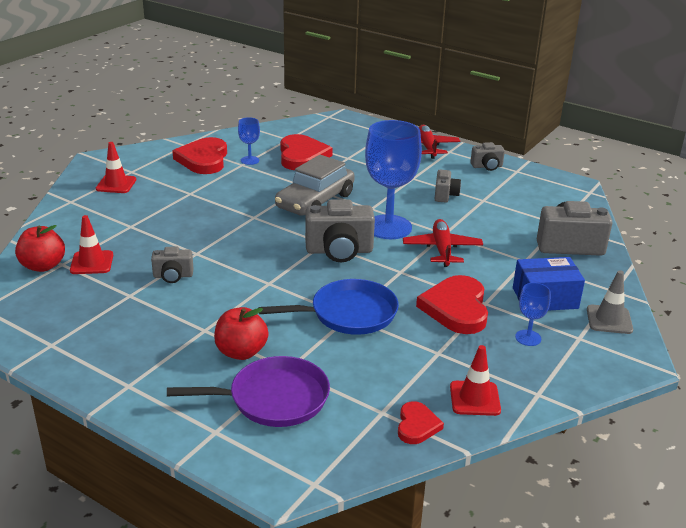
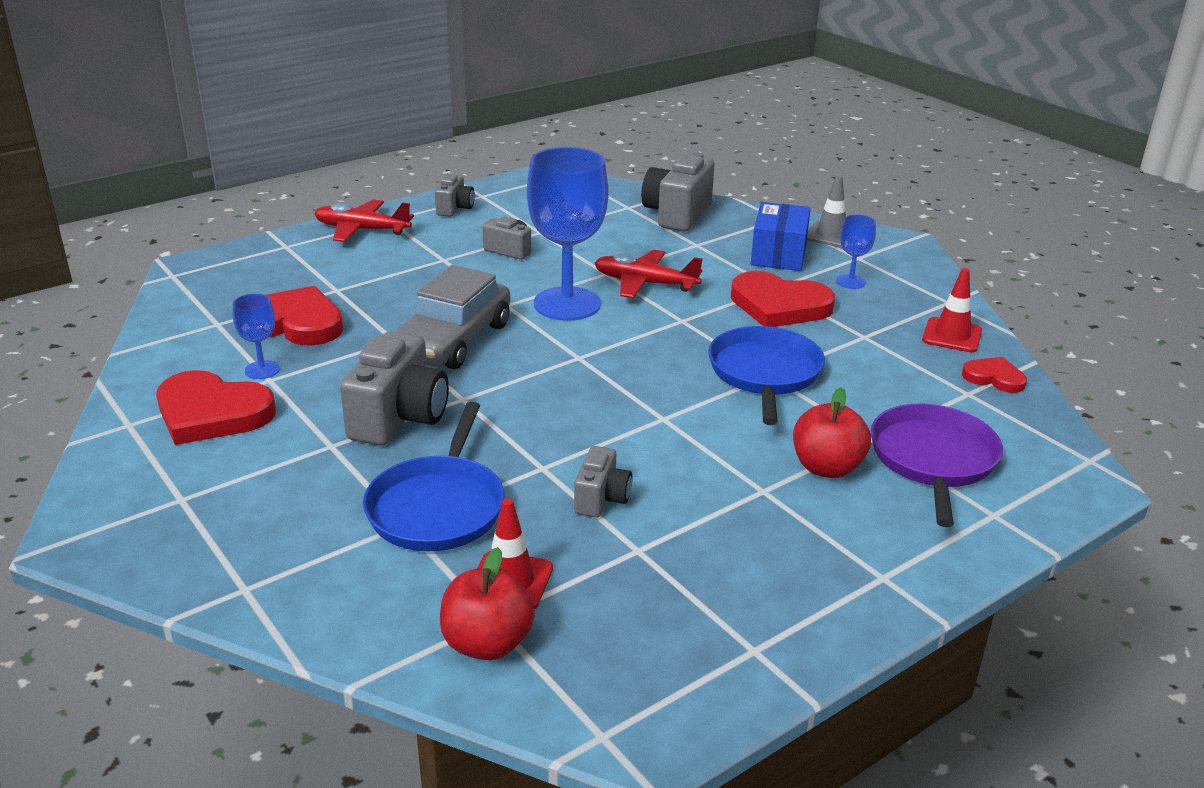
camera: 70 degrees left, 0 degrees up
(116, 184) = (221, 523): red traffic cone -> none
(147, 231) = (438, 507): none -> blue pan
(315, 201) = (453, 340): grey car -> grey car turned 60 degrees clockwise
(339, 251) = (608, 350): grey camera -> grey camera (399, 418)

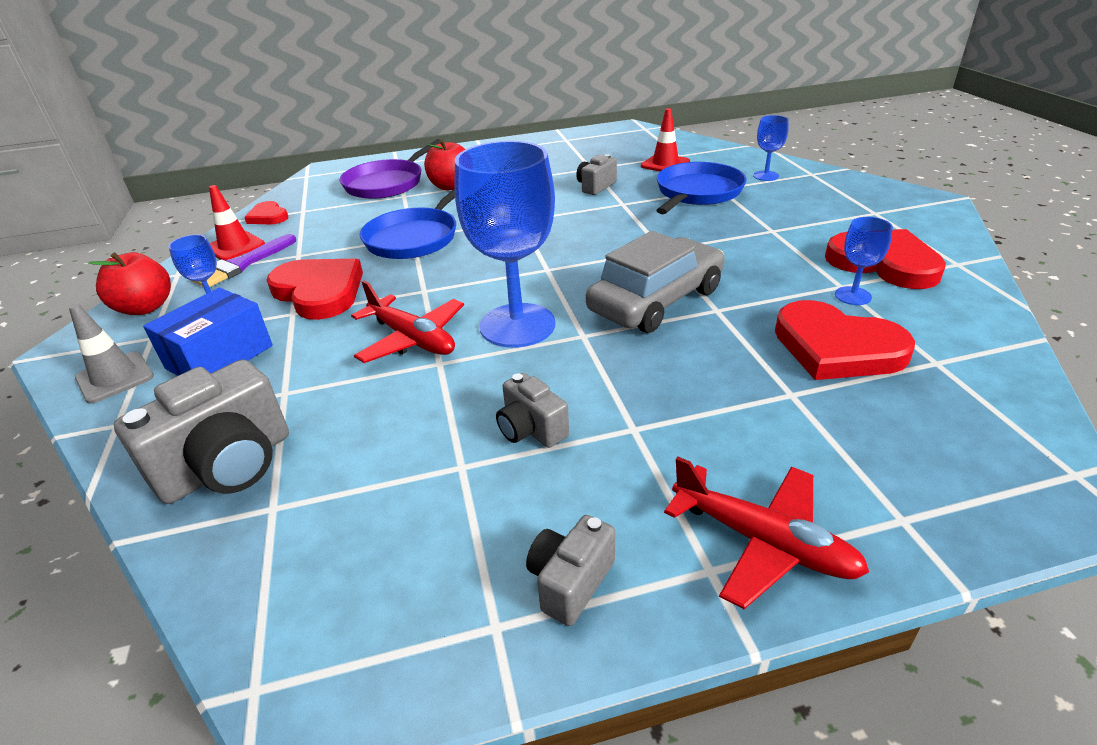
camera: 155 degrees left, 5 degrees up
(327, 569) = (765, 176): none -> blue goblet
(399, 418) = (718, 241): grey camera -> none
(487, 643) = (683, 149): red apple -> red apple (145, 308)
(903, 318) = (242, 265): none -> purple brush

